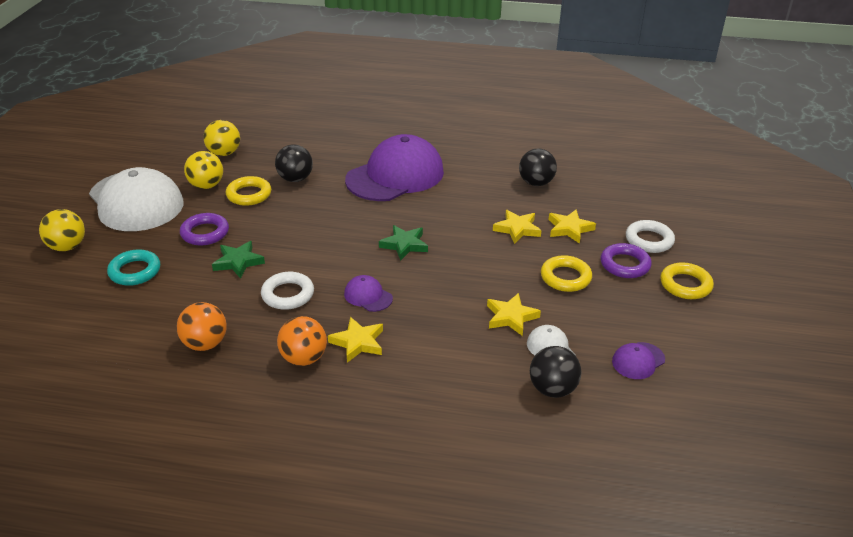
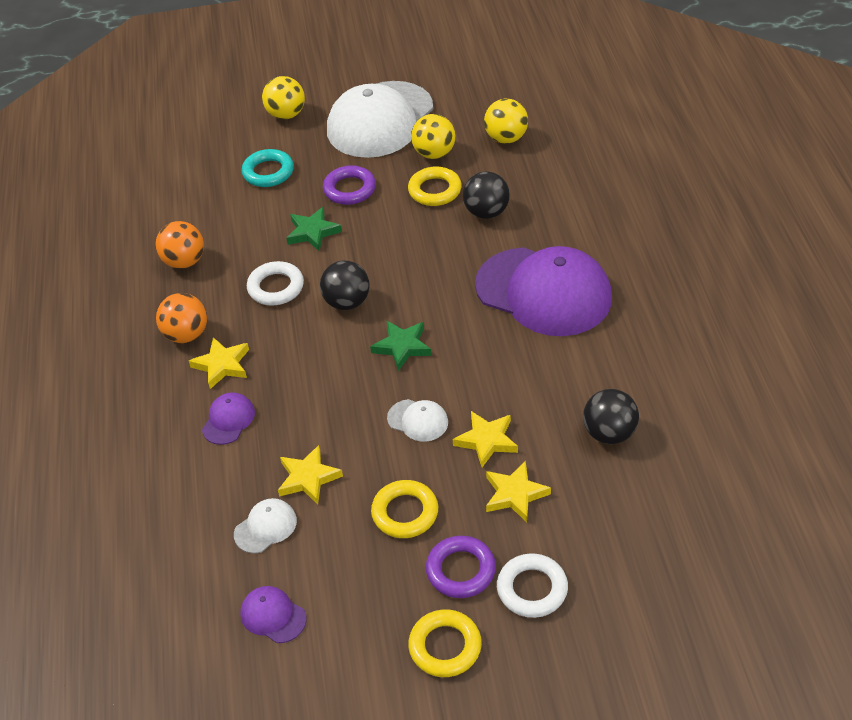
camera: 75 degrees right, 10 degrees up
(368, 296) = (297, 348): purple cap -> purple cap (228, 420)
(482, 253) = (418, 420): none -> white cap
(552, 389) = (201, 543): black ball -> black ball (347, 302)

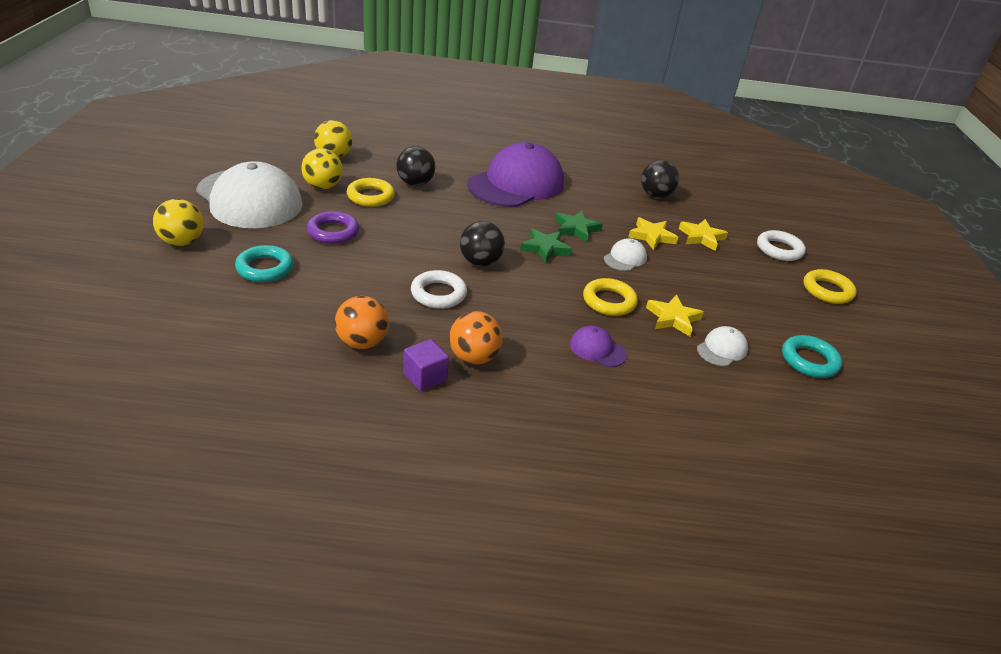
camera: 85 degrees left, 10 degrees down
(150, 311) = (425, 377): none -> purple cube
(222, 365) = (526, 342): yellow star -> none
(265, 527) = (722, 349): white cap -> white cap turned 75 degrees clockwise
(273, 616) = (809, 360): purple cap -> turquoise ring
(312, 232) = (376, 261): green star -> green star (576, 229)
(405, 513) = (713, 282): yellow ring -> yellow ring (609, 301)
(461, 570) = (765, 271): purple ring -> none

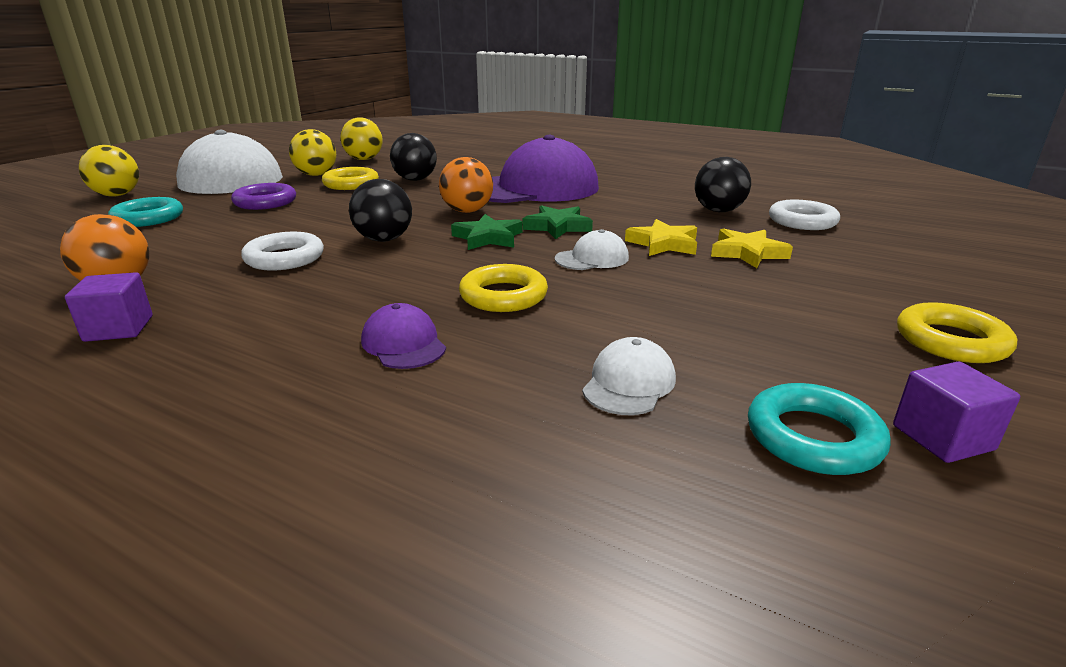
camera: 30 degrees right, 10 degrees down
(473, 357) = (215, 321): orange ball -> orange ball (467, 211)
(673, 318) = (584, 329): yellow star -> none
(722, 349) = (629, 383): white cap -> white cap turned 45 degrees counterclockwise
(779, 249) = (885, 280): white ring -> white ring (802, 221)
(850, 349) = (942, 437): none -> purple cube

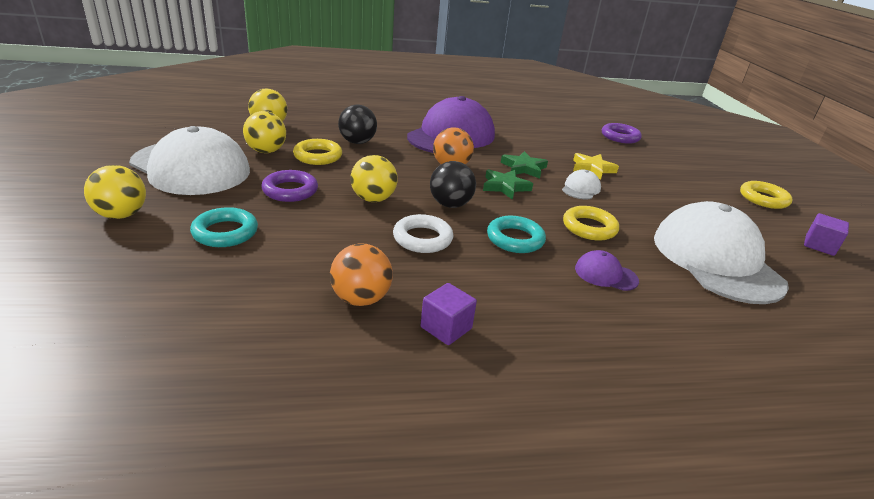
camera: 40 degrees left, 5 degrees up
(319, 221) = (373, 199): none -> yellow ball
(629, 383) = (716, 260): white cap -> white cap, size x2.42
(718, 211) = (575, 136): black ball -> none
(747, 253) = (633, 166): yellow star -> none
(802, 221) = (620, 137): white ring -> purple ring
(813, 437) = (795, 260): turquoise ring -> turquoise ring (515, 239)

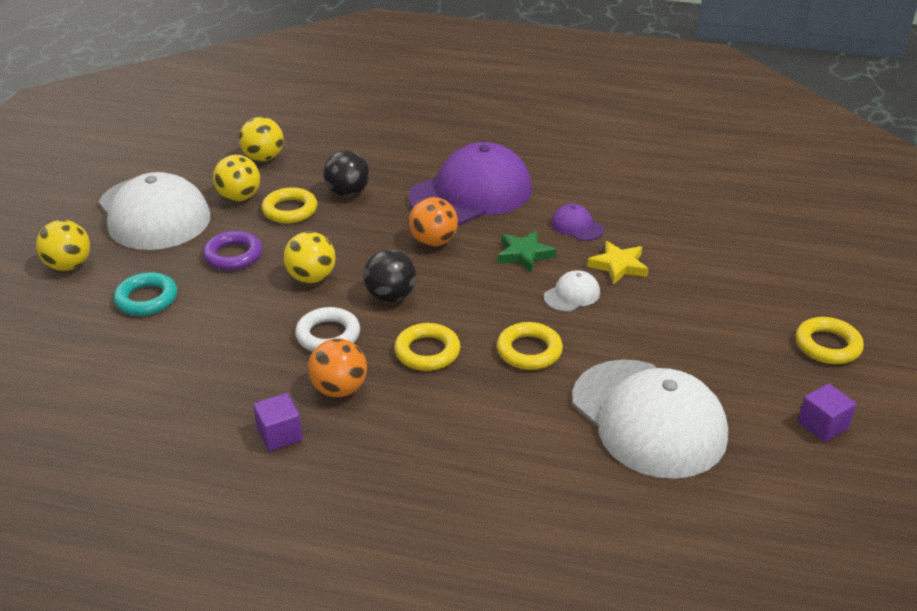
camera: 25 degrees right, 5 degrees up
(361, 299) = (224, 391): orange ball -> orange ball (339, 389)
(505, 187) = (476, 280): green star -> none
(515, 239) = (427, 352): turquoise ring -> yellow ring
(605, 274) = (491, 411): purple cap -> purple cap (577, 226)
(620, 137) = (717, 215): purple ring -> none
(716, 260) = (648, 418): white cap -> white cap turned 135 degrees clockwise

